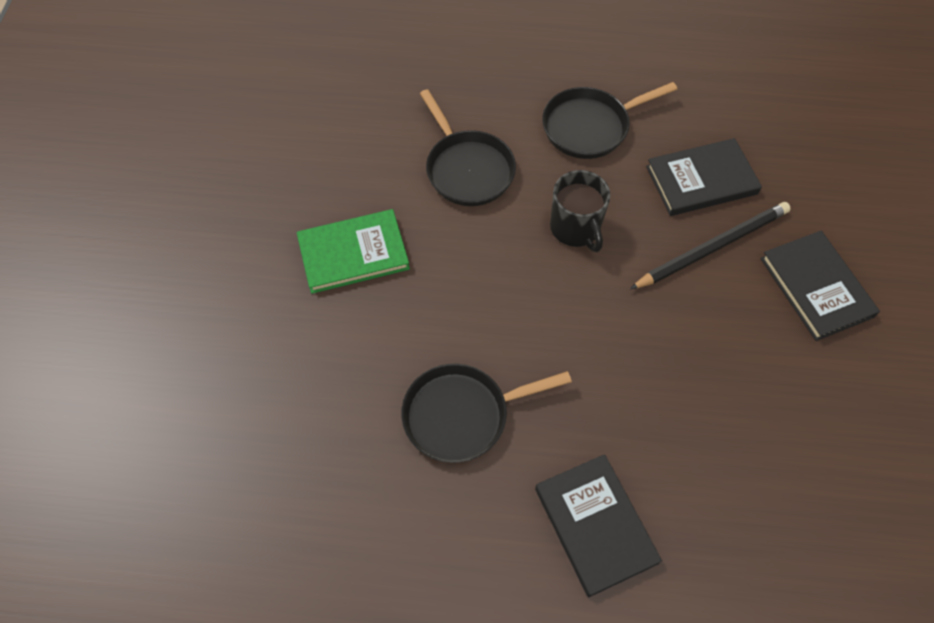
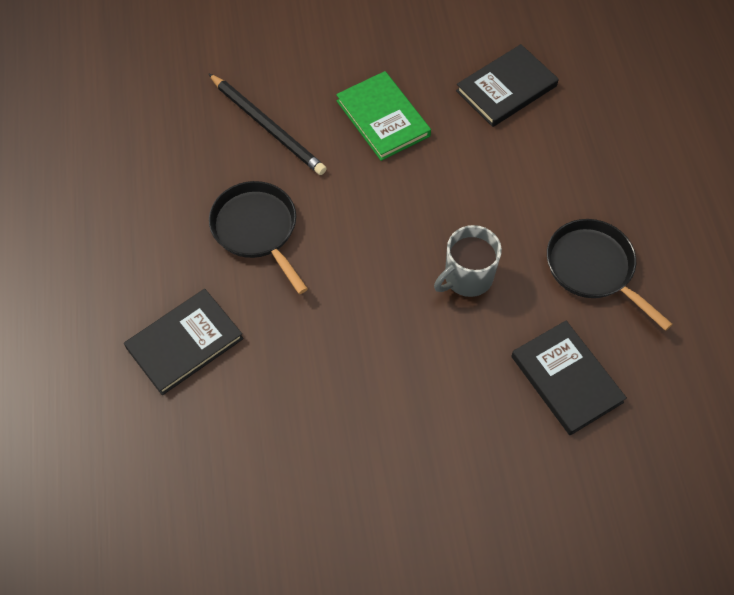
camera: 75 degrees right, 0 degrees up
(467, 169) = (501, 178): black pan -> none
(575, 228) = (467, 277): black mug -> grey mug
(712, 247) = (487, 399): black pencil -> black pencil (267, 127)
(816, 287) = (472, 502): black book -> black book (506, 88)

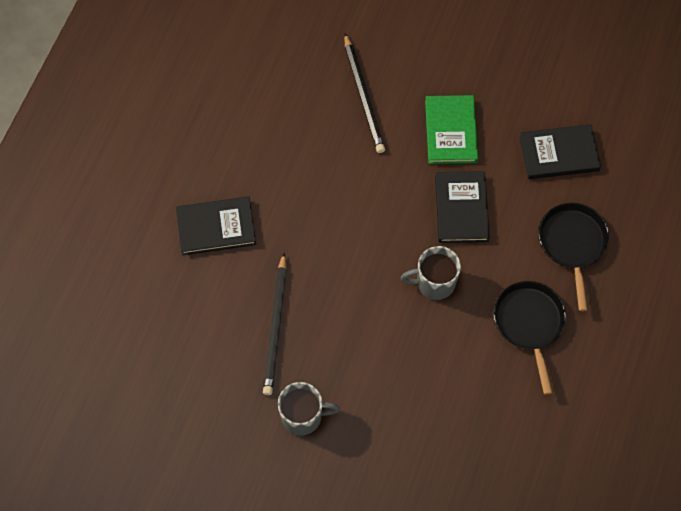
camera: 30 degrees right, 5 degrees up
(257, 229) = (310, 171): black pan -> black pan (572, 244)
(322, 418) = (275, 327): none -> black pencil
(418, 503) = (303, 416): none -> grey mug
(566, 379) = (455, 390): black book -> black book (461, 208)

